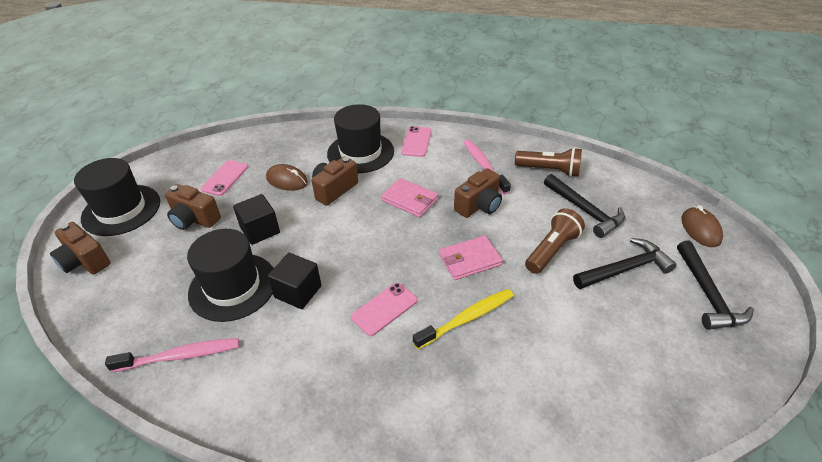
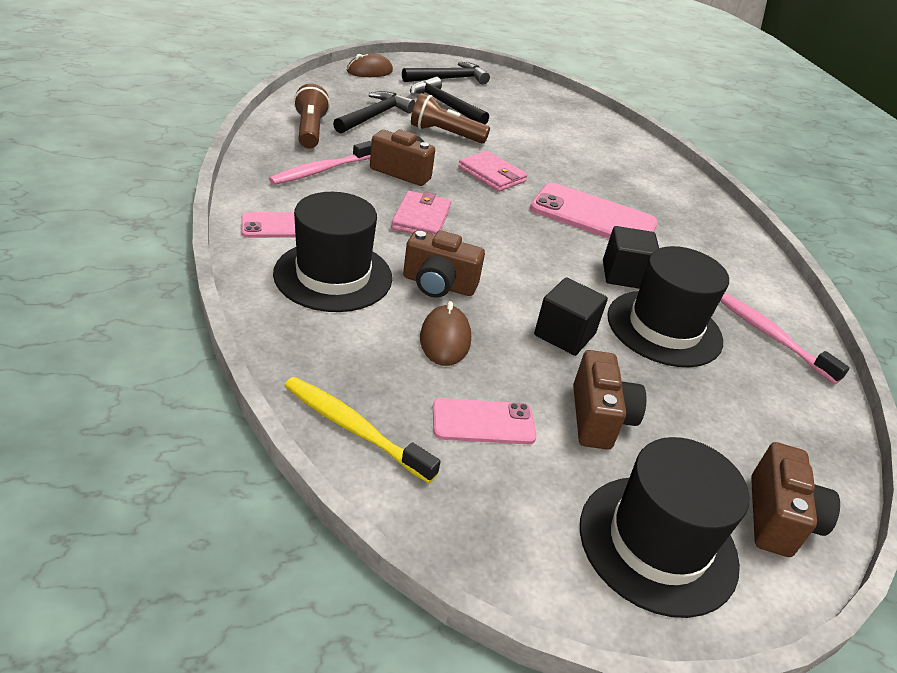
camera: 120 degrees left, 5 degrees down
(384, 309) = (593, 216): pink phone -> pink phone, size x1.75
(466, 318) = (563, 174): yellow toothbrush -> yellow toothbrush (354, 429)

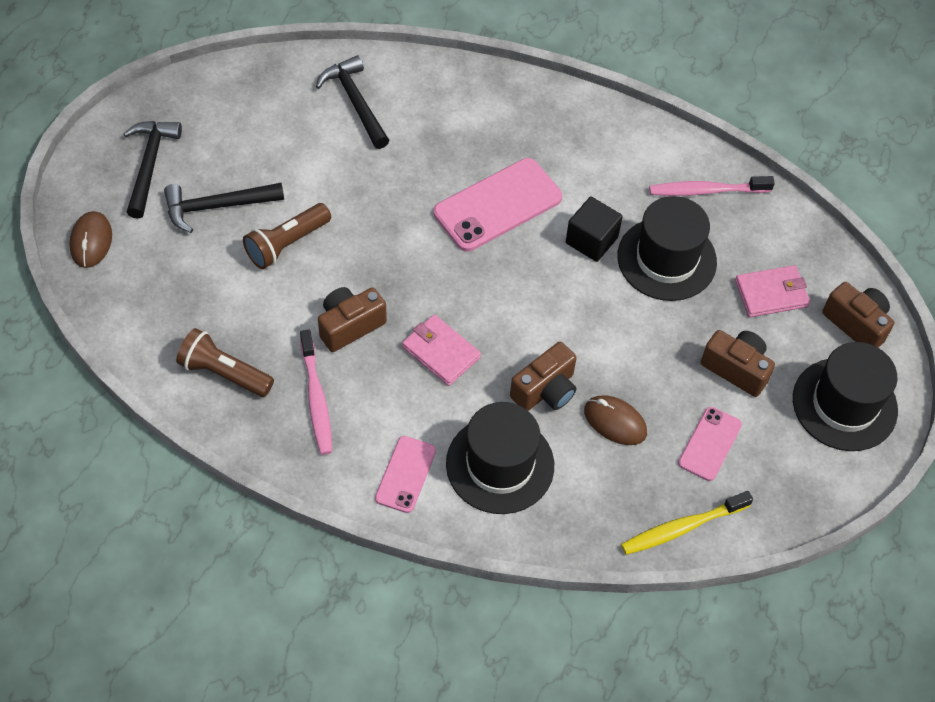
camera: 55 degrees left, 20 degrees up
(374, 116) = (215, 293): black hammer -> black hammer (355, 102)
(492, 175) = (389, 247): pink wallet -> pink wallet (771, 293)
(564, 334) = (644, 335): black cube -> none

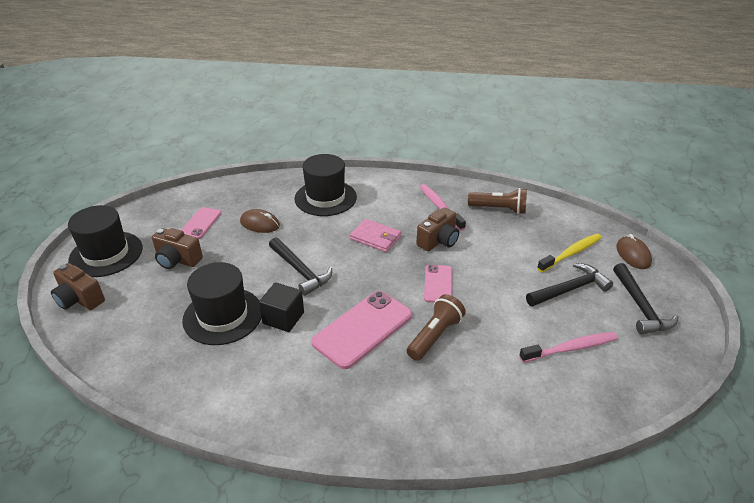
camera: 170 degrees right, 20 degrees down
(287, 244) = (506, 276): brown flashlight -> brown flashlight (435, 336)
(355, 102) = (518, 390): black hammer -> black hammer (300, 271)
(405, 474) = (376, 187): pink phone -> pink phone (438, 284)
(545, 390) = (305, 231): brown camera -> none
(683, 527) = (220, 190): yellow toothbrush -> yellow toothbrush (571, 253)
(707, 191) = (183, 374): pink toothbrush -> pink toothbrush (570, 348)
(771, 293) = (142, 307): pink wallet -> none

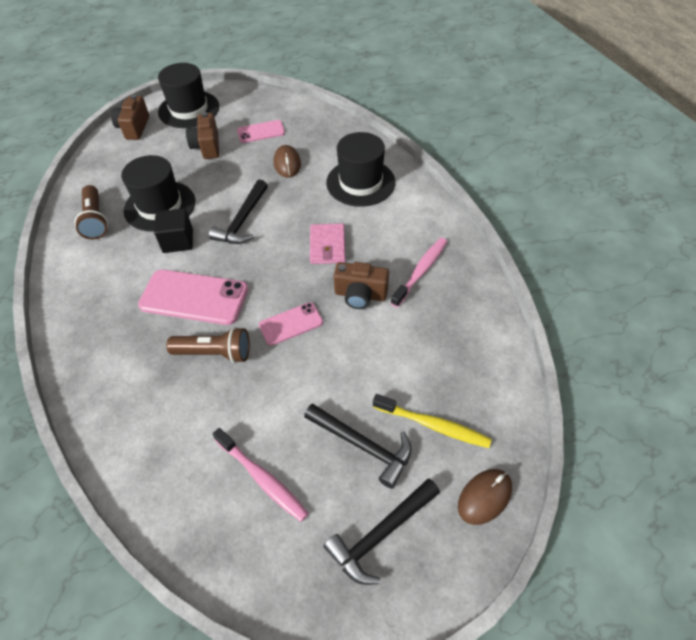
camera: 60 degrees right, 15 degrees up
(499, 209) = (463, 323): brown flashlight -> brown flashlight (95, 220)

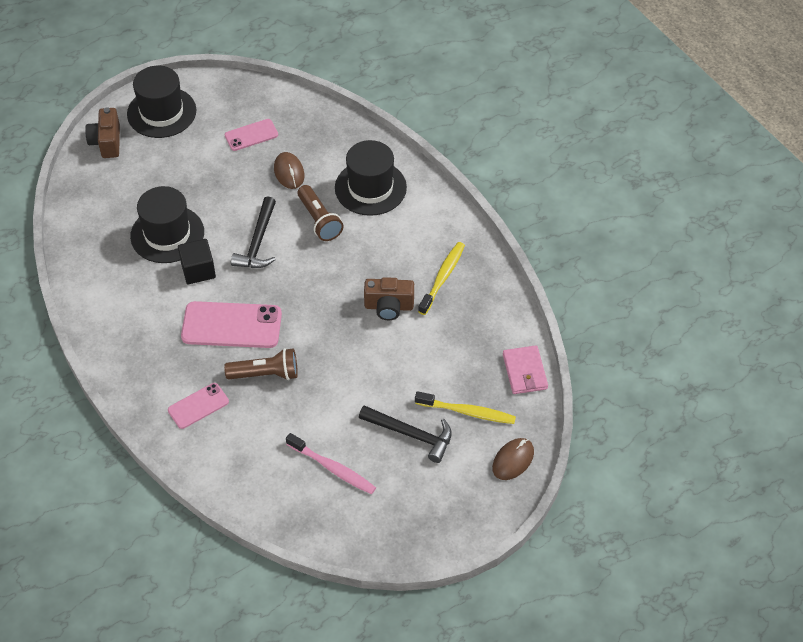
camera: 10 degrees left, 0 degrees up
(95, 220) = (105, 256): brown flashlight -> brown flashlight (319, 220)
(207, 146) = (196, 159): brown camera -> none
(291, 324) = (329, 340): pink phone -> pink phone (198, 406)
(327, 246) = (349, 261): pink wallet -> pink wallet (525, 372)
(381, 534) = (435, 495): black hammer -> none
(420, 271) = (442, 278): pink toothbrush -> yellow toothbrush

